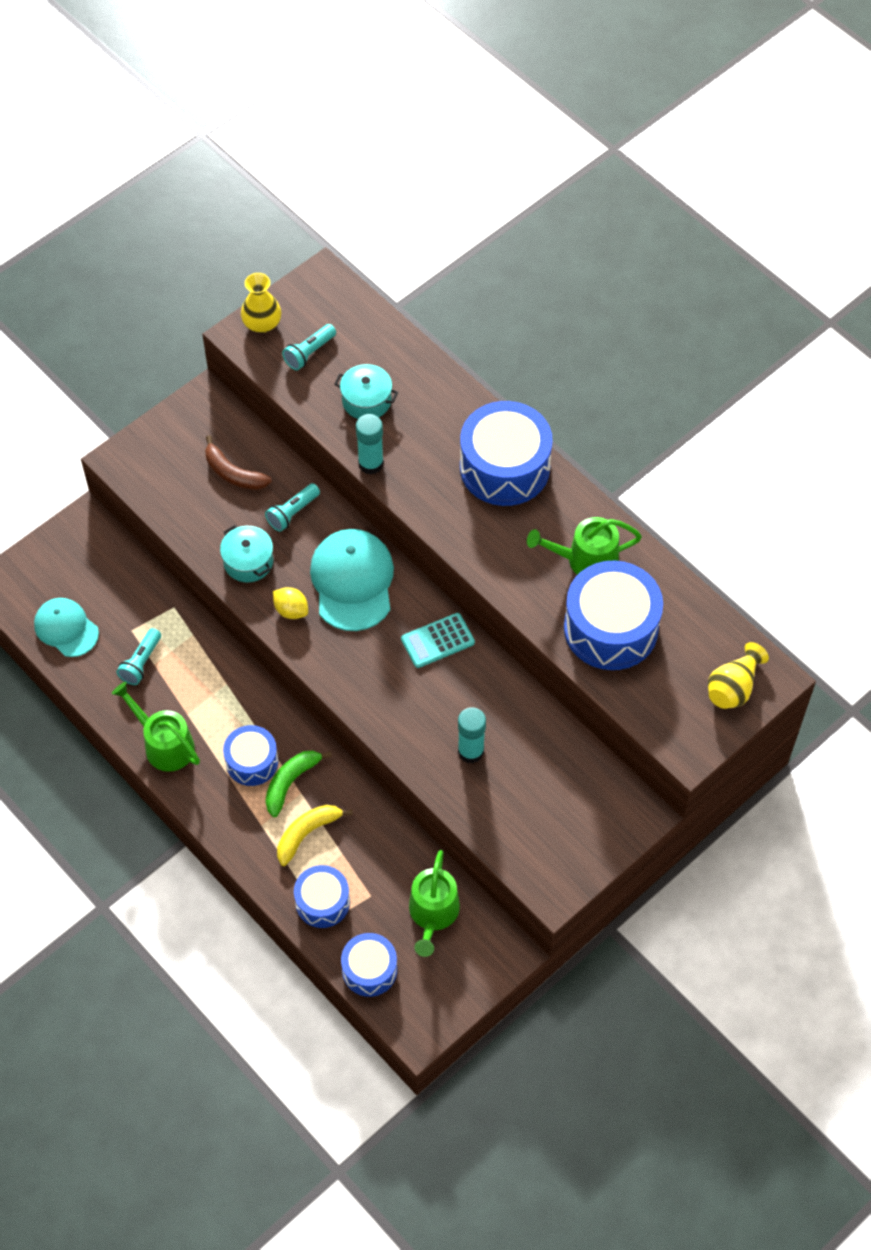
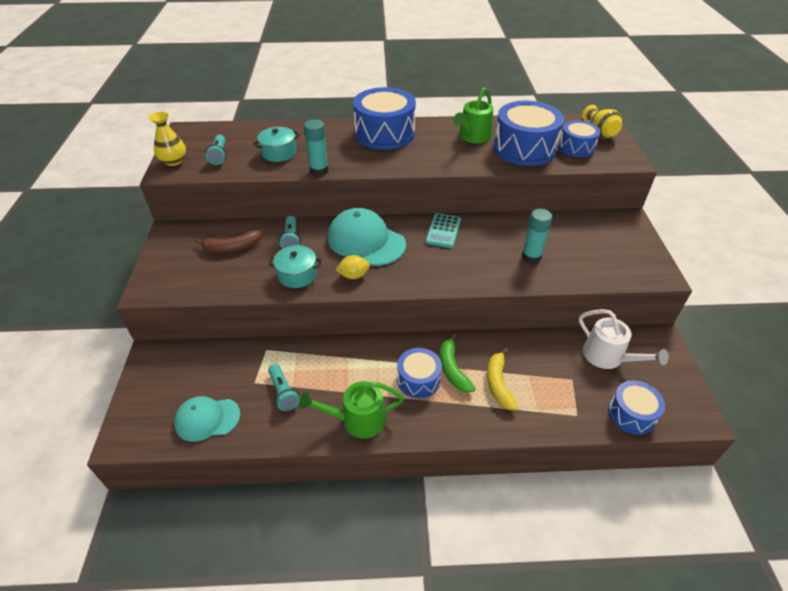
camera: 50 degrees left, 15 degrees down
(322, 902) = (559, 407): blue drum -> blue drum (576, 147)
(433, 914) = (607, 357): green watering can -> white watering can

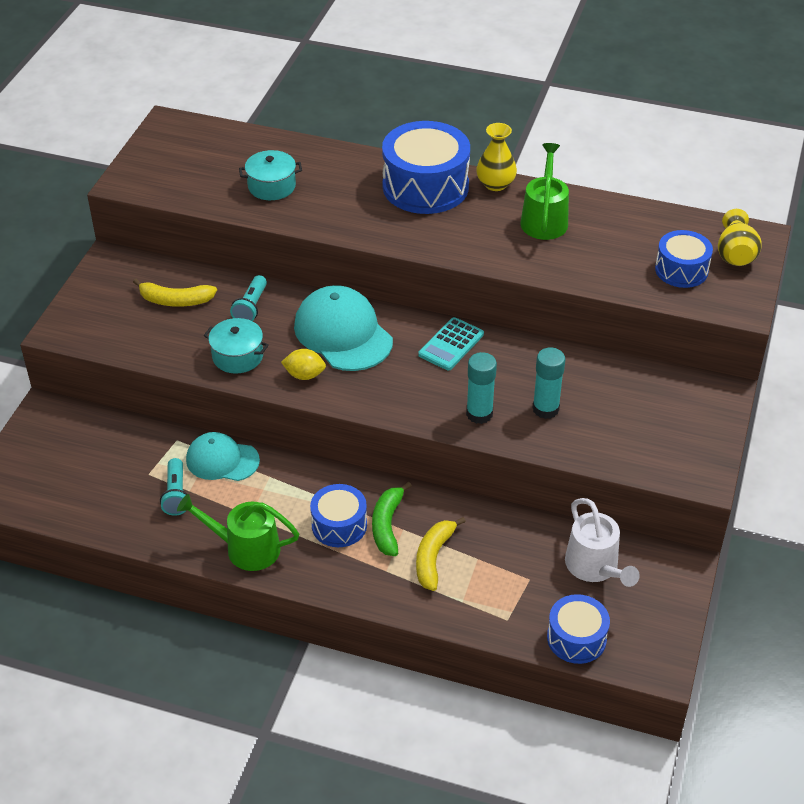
camera: 20 degrees right, 0 degrees up
(174, 161) = (138, 169): yellow vase -> yellow vase (495, 184)
(207, 419) = (82, 499): turquoise cap -> turquoise cap (222, 460)
(219, 156) = (195, 173): turquoise flashlight -> none
(232, 247) = (175, 300): brown banana -> yellow banana
(319, 170) = (310, 225): turquoise glue stick -> turquoise glue stick (479, 414)
(473, 137) = (544, 219): green watering can -> green watering can turned 135 degrees clockwise
(524, 148) = (605, 254): blue drum -> none

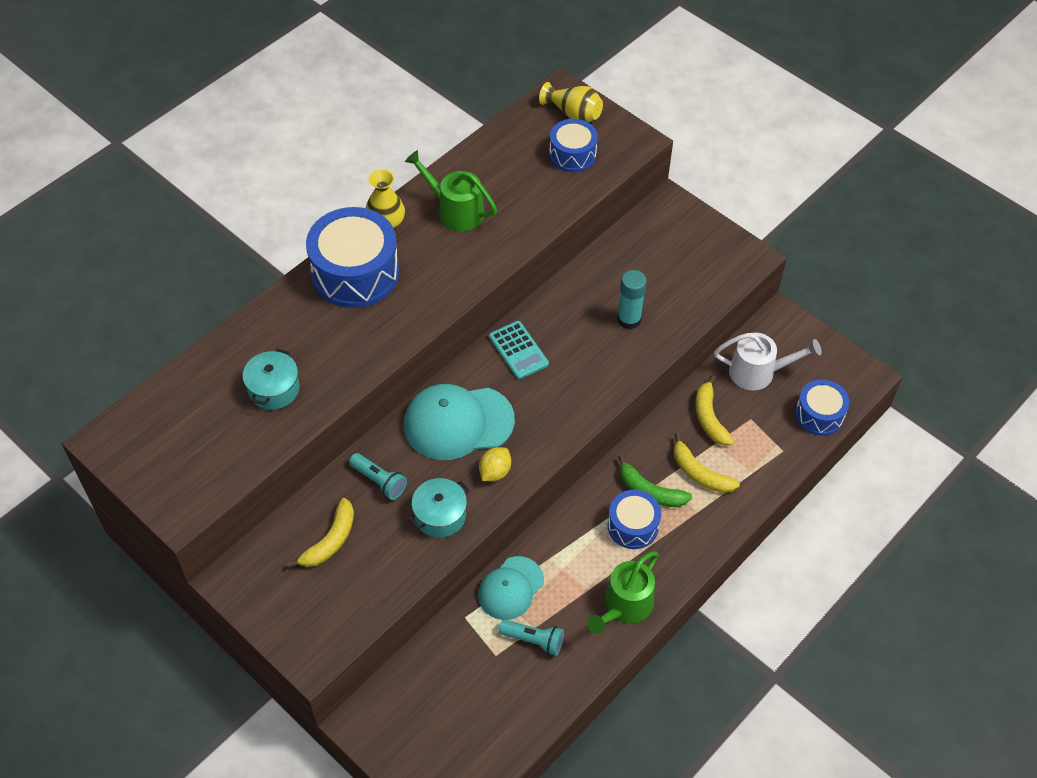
camera: 65 degrees left, 10 degrees up
(479, 414) = (611, 365): turquoise glue stick -> none
(507, 544) = (709, 418): none -> yellow banana

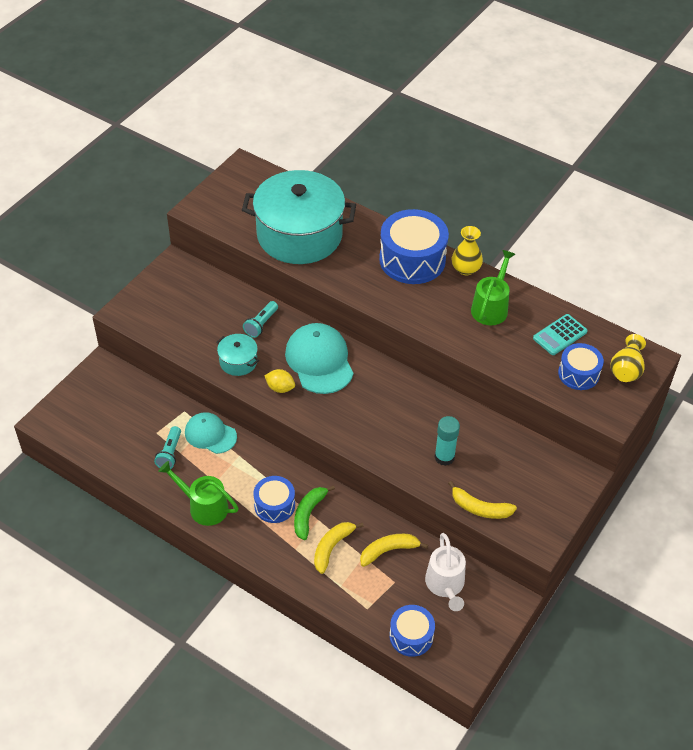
camera: 80 degrees right, 5 degrees down
(274, 389) = (299, 235): turquoise pot -> turquoise pot, size x2.35
(330, 541) = (210, 306): yellow banana -> yellow banana (480, 508)
(518, 350) = (394, 388): turquoise calculator -> turquoise calculator (560, 335)

